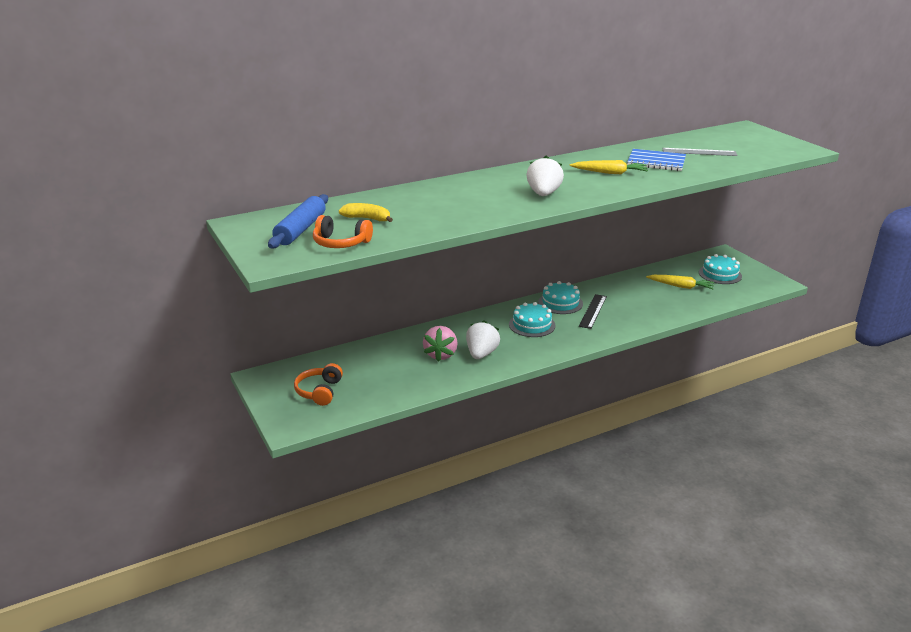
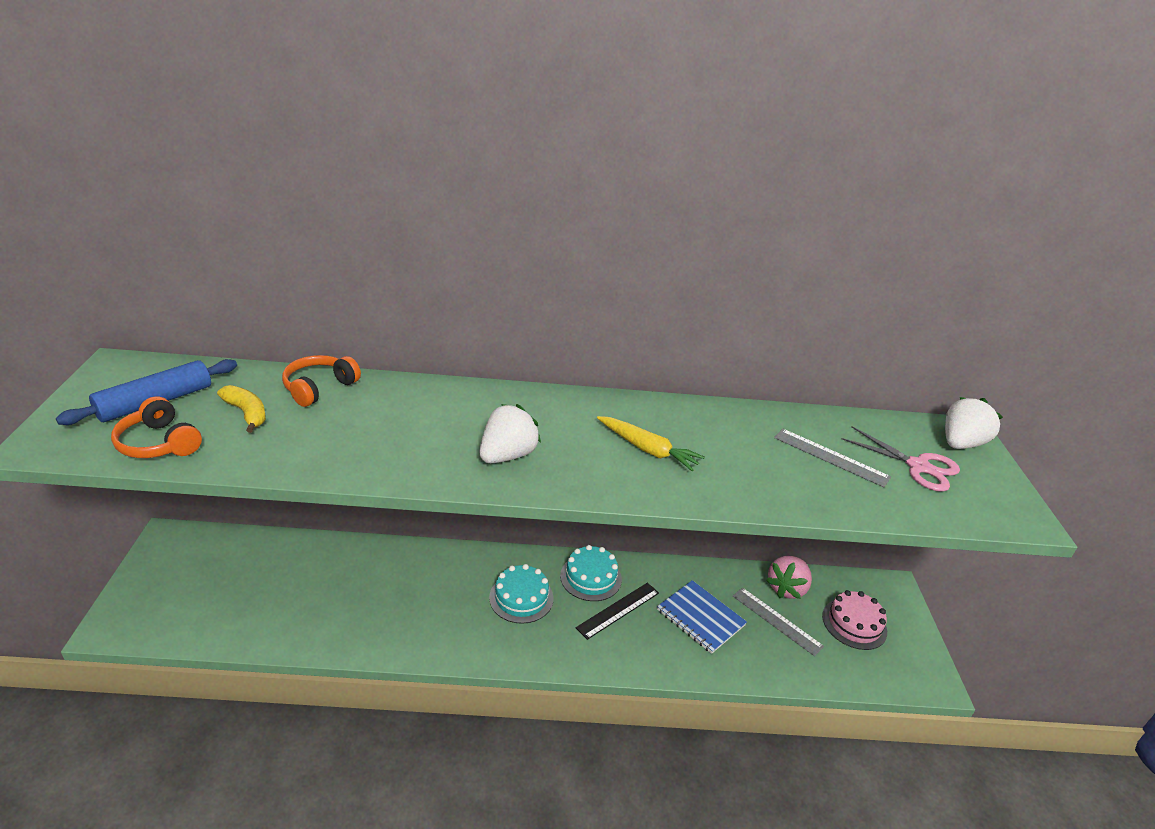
camera: 25 degrees right, 5 degrees up
(319, 391) = (196, 588): orange headphones -> orange headphones (319, 388)
(441, 355) = (372, 595): pink strawberry -> pink strawberry (786, 588)
(481, 354) = (417, 617): white strawberry -> white strawberry (960, 443)
(656, 162) = (741, 453): blue notebook -> blue notebook (700, 618)
(680, 286) = (776, 620): yellow carrot -> grey ruler
(720, 274) = (854, 623): turquoise cake -> pink cake
(742, 145) = (918, 466): none -> pink scissors

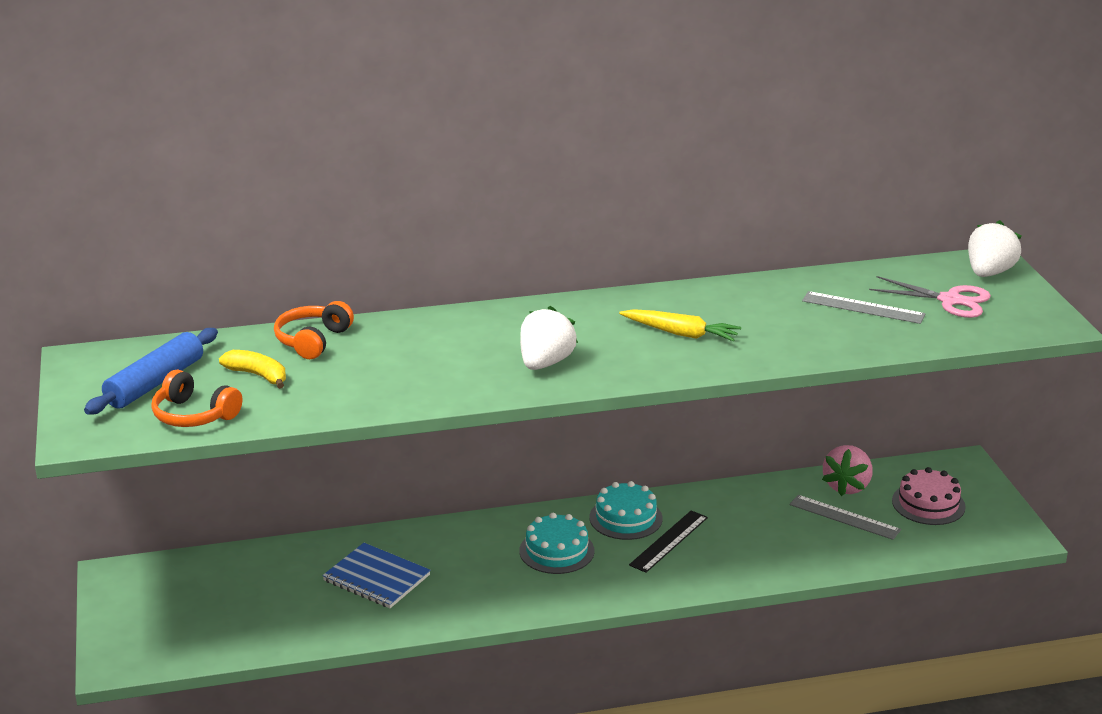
camera: 10 degrees left, 5 degrees down
(700, 618) = (761, 530): blue notebook -> blue notebook (376, 578)

